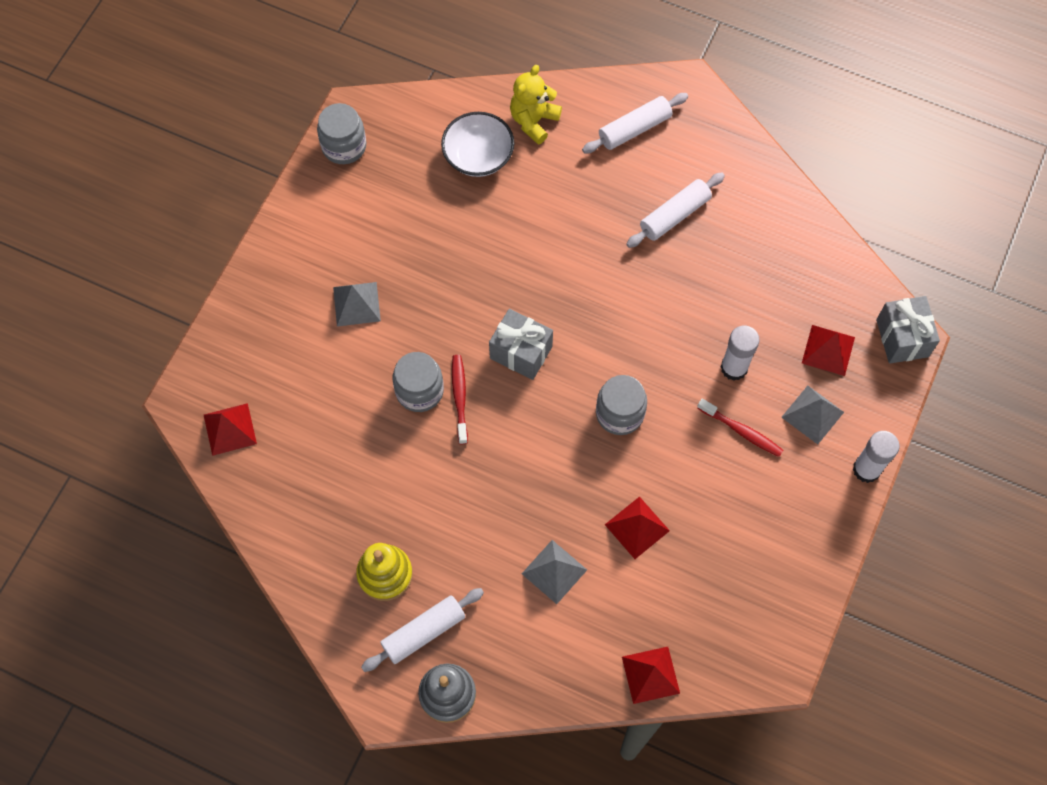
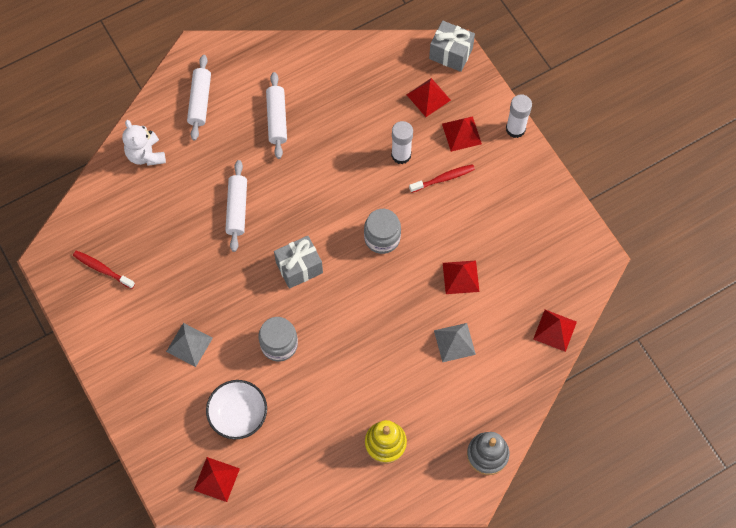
camera: 55 degrees left, 0 degrees up
(344, 146) = (68, 280): grey jar -> none
(423, 632) = (439, 443): white rolling pin -> white rolling pin (237, 209)
(459, 397) = (302, 323): red toothbrush -> red toothbrush (102, 269)
(478, 156) = (144, 203): white bowl -> white bowl (238, 414)
(533, 121) = (146, 155): yellow teddy bear -> white teddy bear
(812, 414) = (461, 133): grey pyramid -> red pyramid

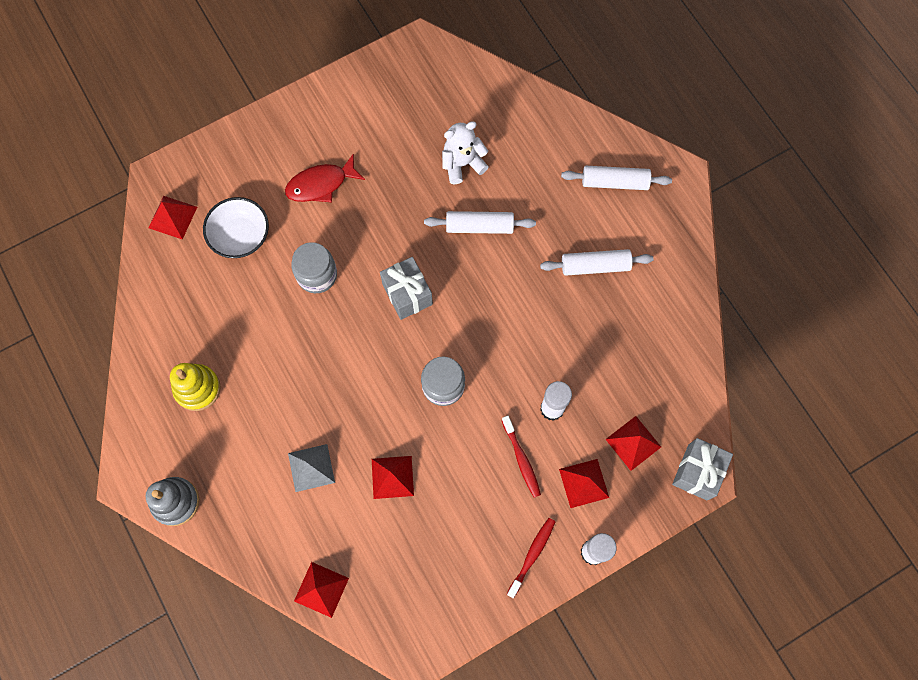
camera: 90 degrees right, 5 degrees up
(102, 269) = (408, 96): red toothbrush -> red toothbrush (532, 555)
(146, 155) = (544, 130): white teddy bear -> white teddy bear (462, 164)
(189, 344) = (321, 184): grey pyramid -> red fish

